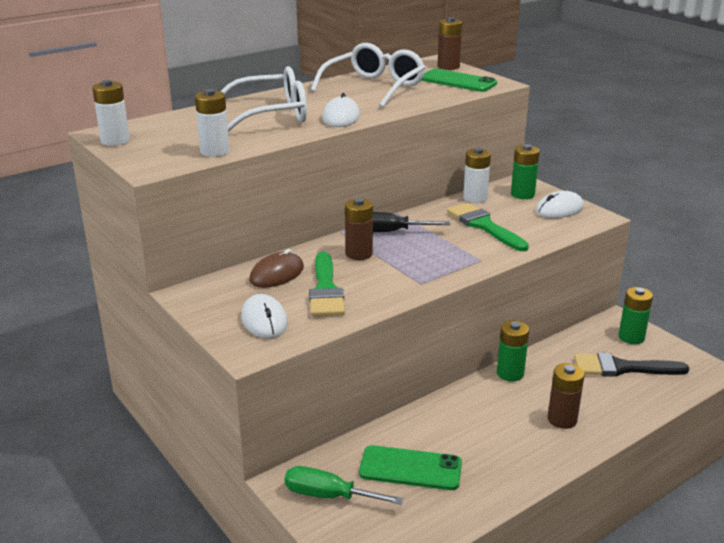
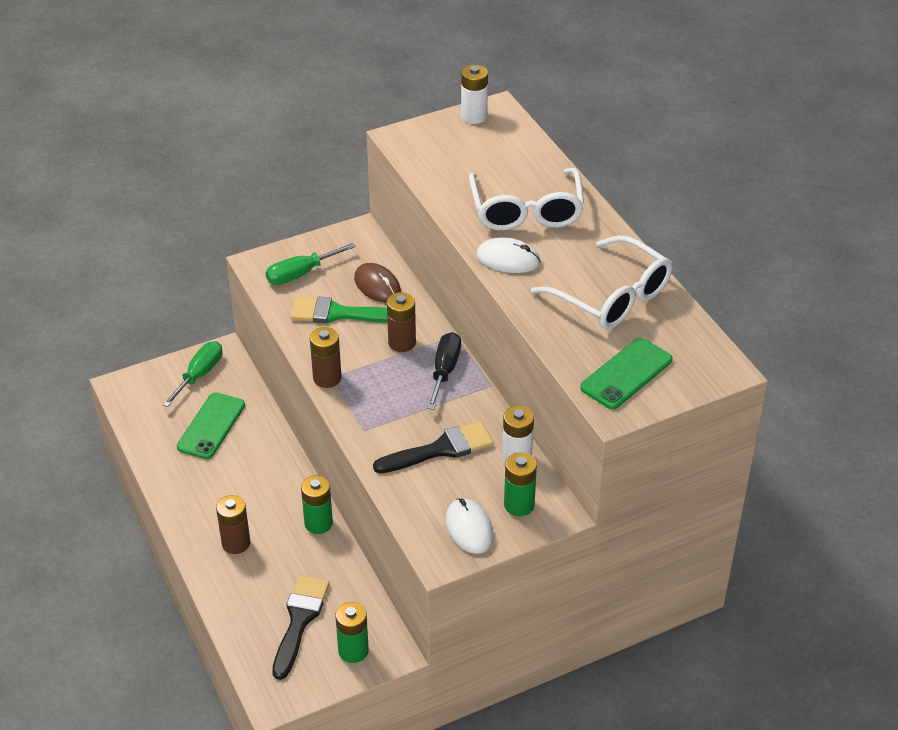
camera: 100 degrees right, 15 degrees up
(214, 151) = (429, 172): white battery -> none
(264, 320) = (300, 274): white mouse -> green screwdriver
(448, 67) = (695, 378): brown battery -> brown battery (327, 378)
(484, 226) = (440, 449): green brush -> black brush

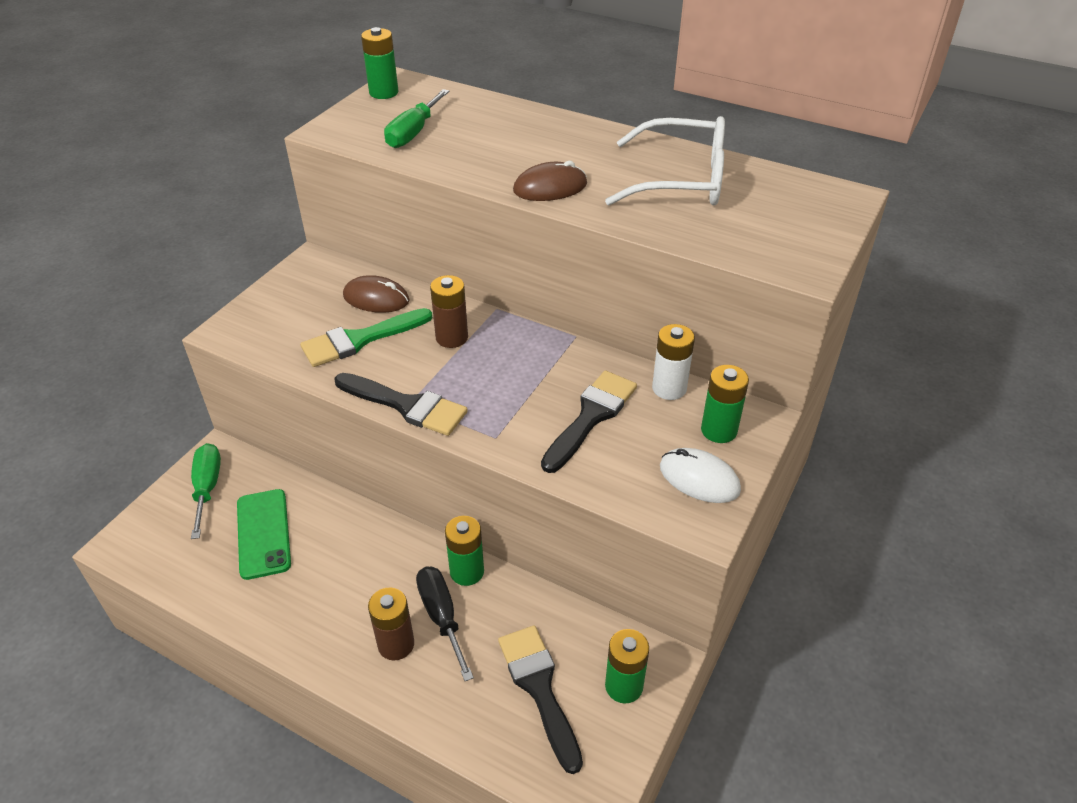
camera: 35 degrees left, 0 degrees up
(300, 274) = (283, 321): green screwdriver -> green screwdriver (413, 133)
(327, 378) = (406, 405): brown battery -> black brush
(444, 371) = (519, 343): black screwdriver -> black screwdriver (441, 617)
(474, 116) = (383, 92): white battery -> green battery
(508, 259) = (550, 187): white mouse -> brown mouse
(526, 211) = (520, 145): white glasses -> none
(626, 374) = (775, 235): green phone -> none

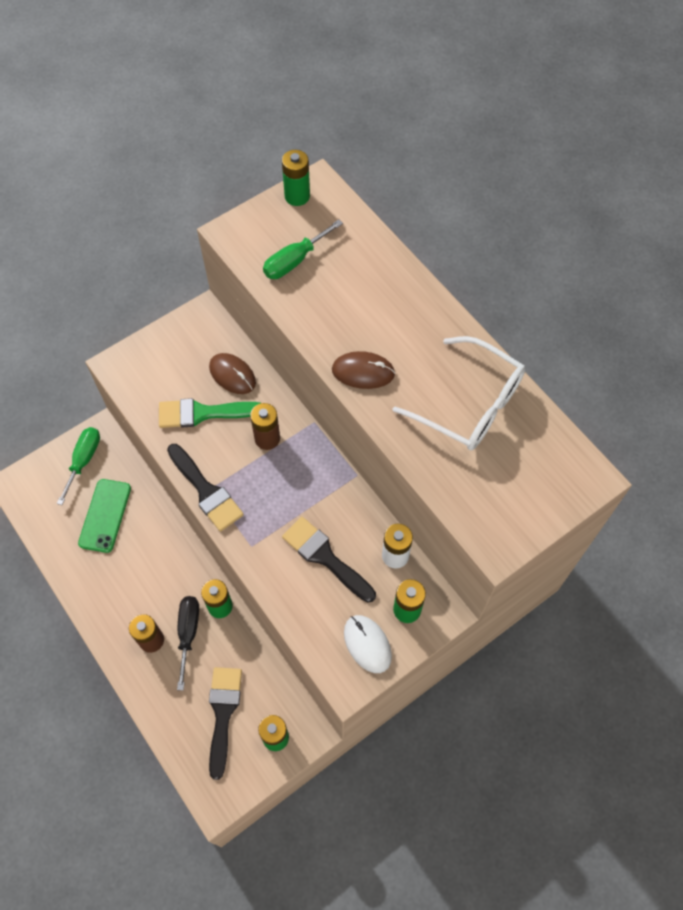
camera: 25 degrees right, 20 degrees up
(591, 417) = (325, 557): black brush -> black brush turned 105 degrees counterclockwise

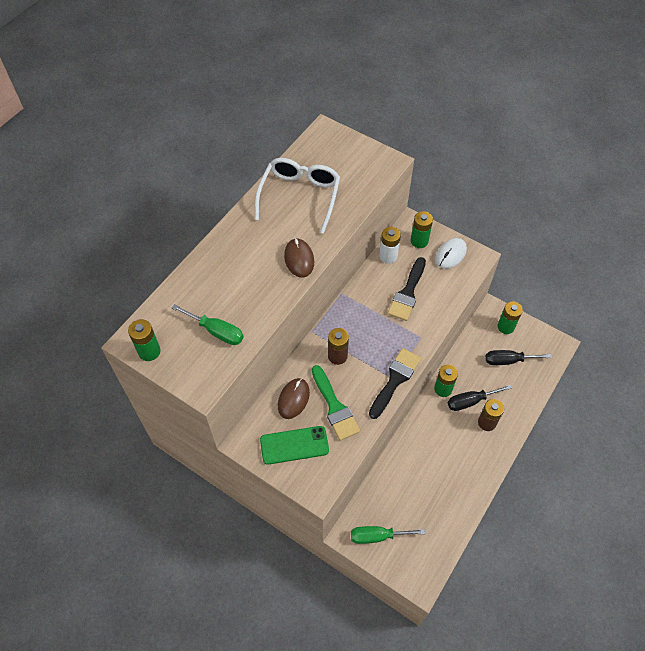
camera: 110 degrees left, 5 degrees down
(105, 515) = (415, 497): green phone -> green phone (294, 445)
(223, 713) = (508, 360): black brush -> black screwdriver

